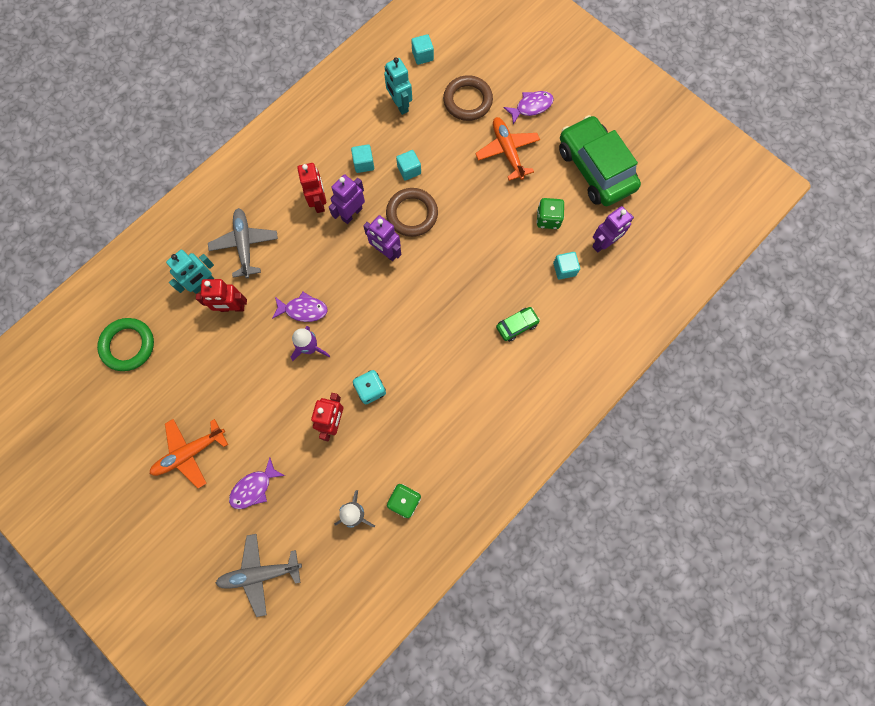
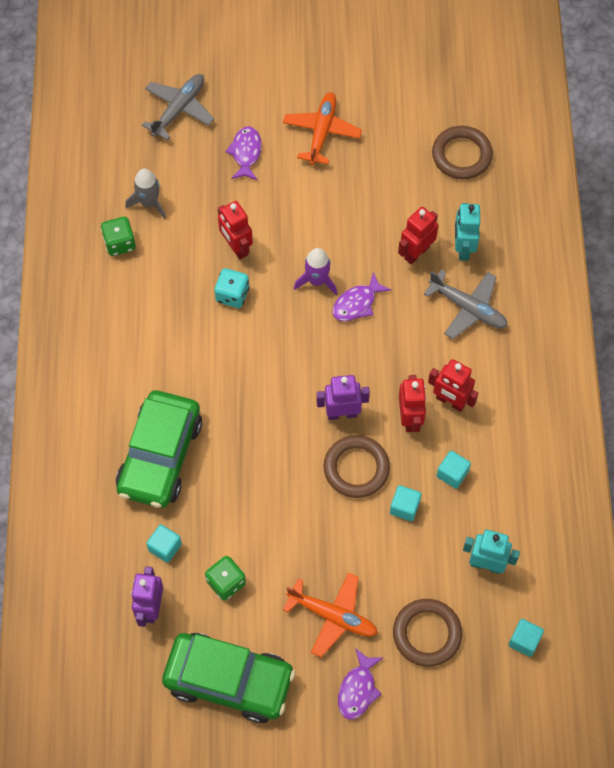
camera: 135 degrees right, 10 degrees down
(128, 345) = (461, 155): green ring -> brown ring
(351, 213) = (410, 418): purple robot -> red robot
(517, 325) = (160, 456): green car -> green car, size x2.31

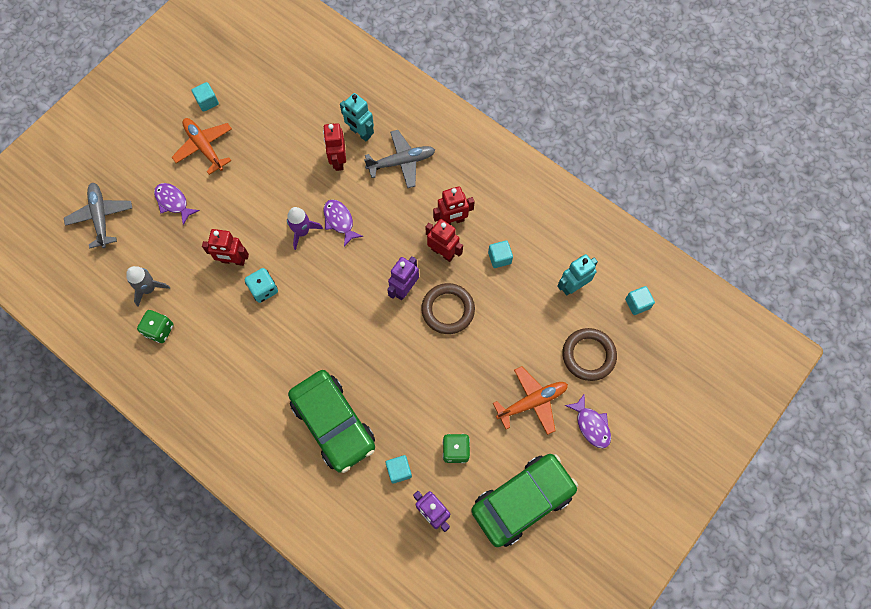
camera: 50 degrees left, 5 degrees up
(357, 303) = (339, 221): purple fish -> purple fish turned 150 degrees clockwise
(404, 507) = (497, 302): turquoise cube -> turquoise cube (207, 102)
(461, 155) = (299, 84): brown ring -> none

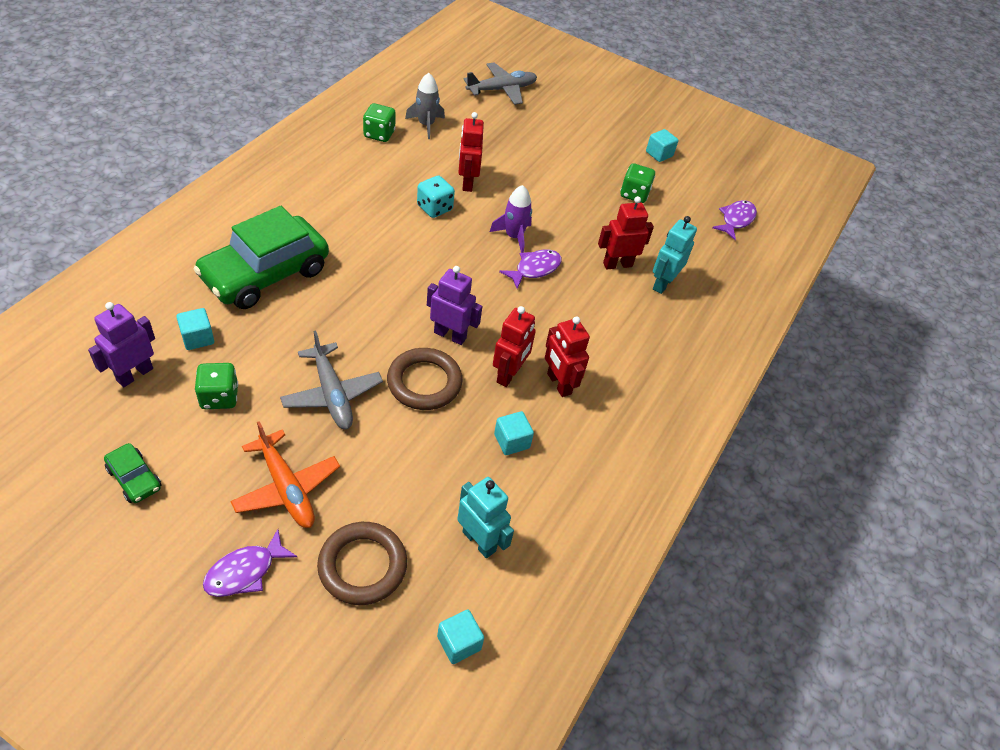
camera: 75 degrees right, 20 degrees down
(173, 202) = (529, 136): purple fish -> purple fish (736, 220)
(204, 147) = (602, 154): orange plane -> none
(258, 132) = (634, 194): none -> green dice
(401, 162) = (633, 326): grey plane -> grey plane (332, 394)
(522, 501) = (134, 478): green car -> green car, size x0.43

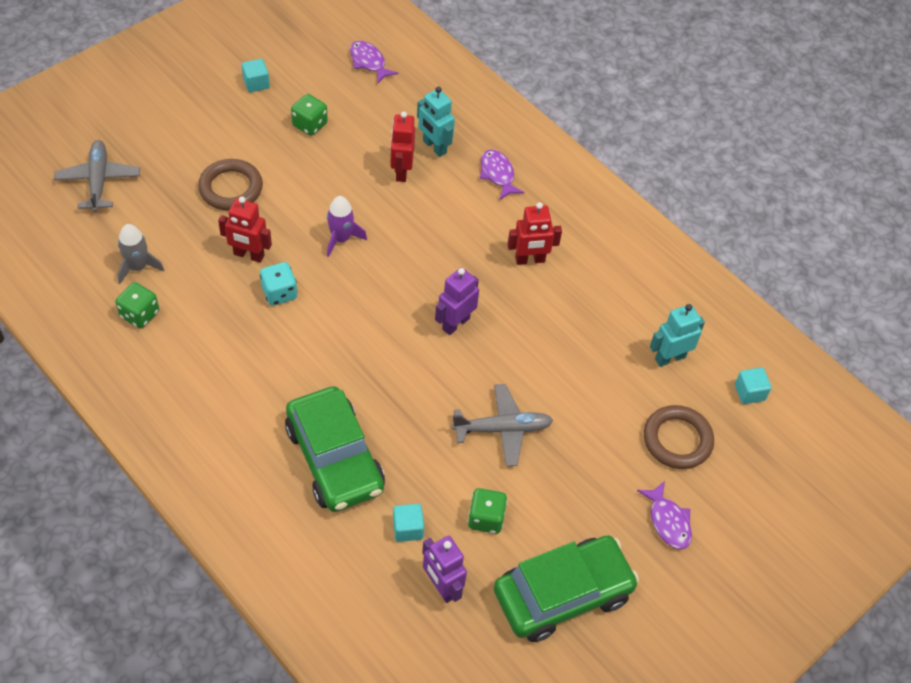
camera: 70 degrees left, 5 degrees up
(134, 478) = (562, 595): green car -> green car, size x2.31
(286, 488) = (595, 480): orange plane -> none
(424, 382) = (506, 356): brown ring -> brown ring (231, 188)
(509, 374) = (511, 292): red robot -> none
(512, 441) = (582, 310): turquoise cube -> none
(534, 269) = (389, 235): purple fish -> purple fish (498, 174)

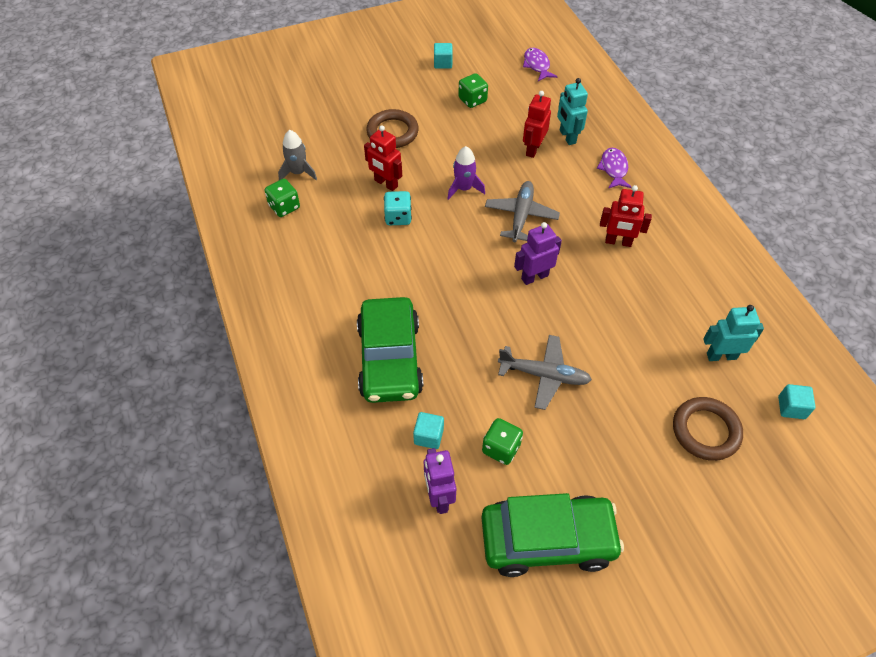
camera: 25 degrees right, 0 degrees up
(98, 180) = (297, 106): grey plane -> grey plane (521, 215)
(668, 521) = (673, 503): purple fish -> none

